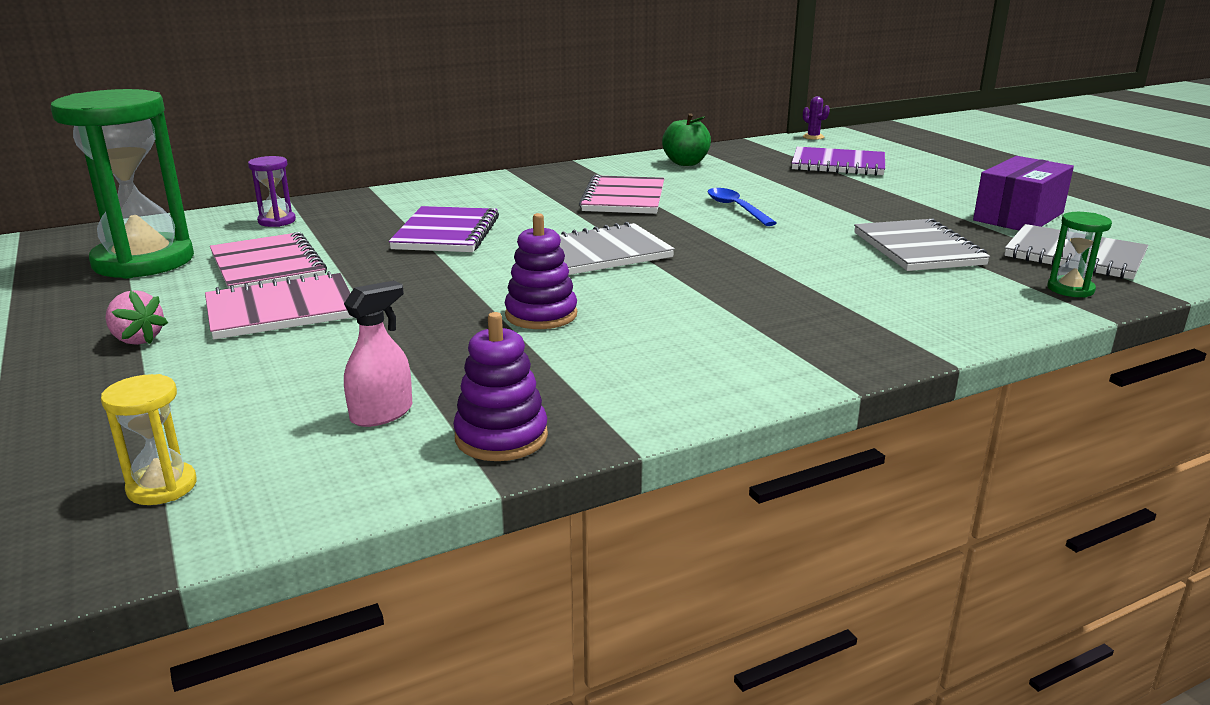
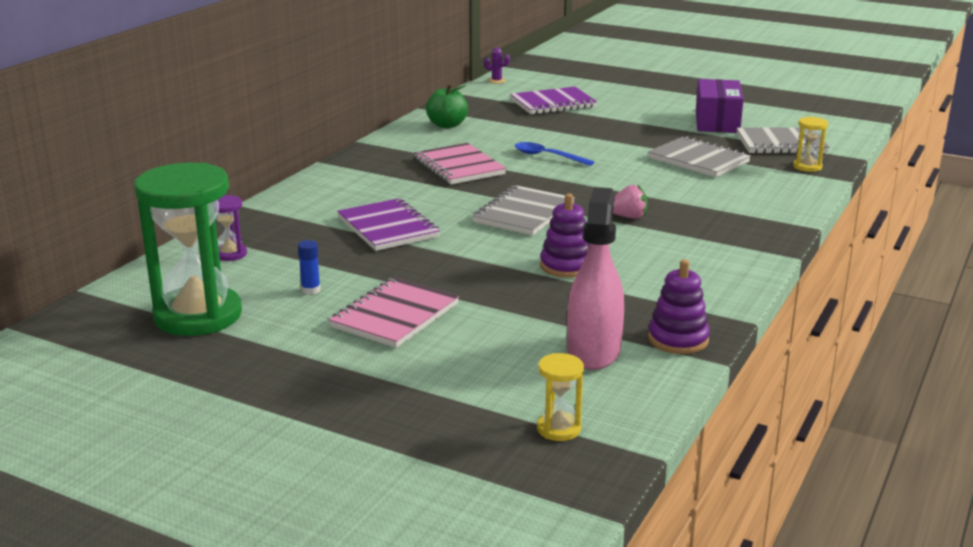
camera: 35 degrees left, 0 degrees up
(137, 339) = (339, 366): pink strawberry -> pink strawberry (628, 217)
(268, 267) = (311, 290): pink notebook -> blue glue stick
(382, 413) = (593, 351): pink spray bottle -> pink spray bottle, size x1.75
(1070, 289) = (807, 167): green hourglass -> yellow hourglass

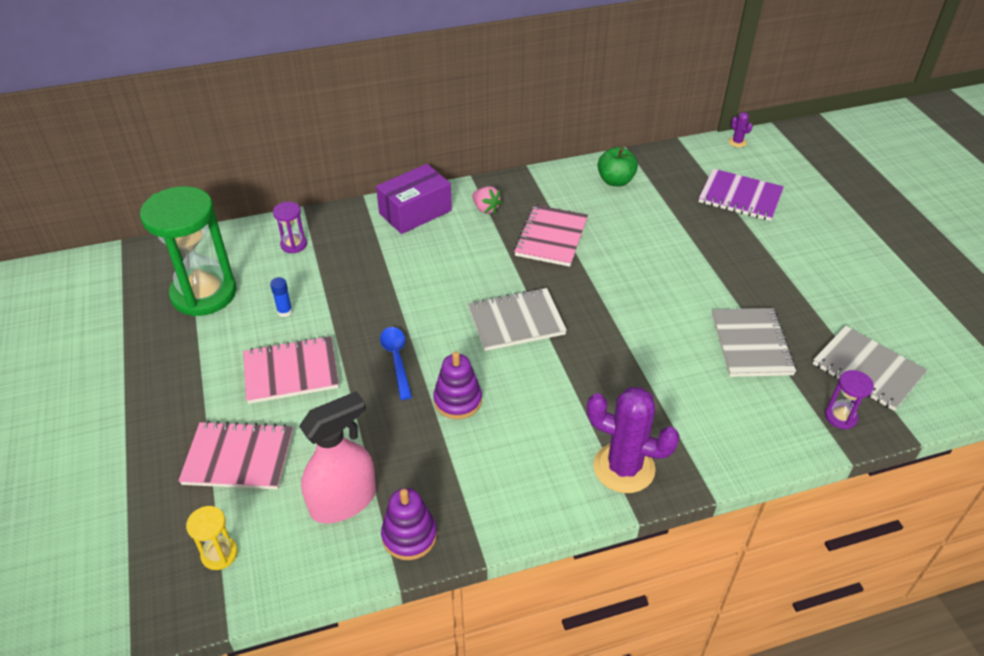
camera: 45 degrees right, 20 degrees up
(388, 228) = (411, 278): purple notebook -> none
(455, 377) = (239, 457): none -> pink notebook
(547, 156) = (633, 264): blue spoon -> blue spoon (396, 359)
(628, 217) = (584, 377): pink strawberry -> pink strawberry (485, 209)
(717, 122) = (852, 303): purple box -> purple box (415, 212)
(740, 241) = (624, 468): none -> purple cactus
(807, 167) = (840, 417): yellow hourglass -> purple hourglass

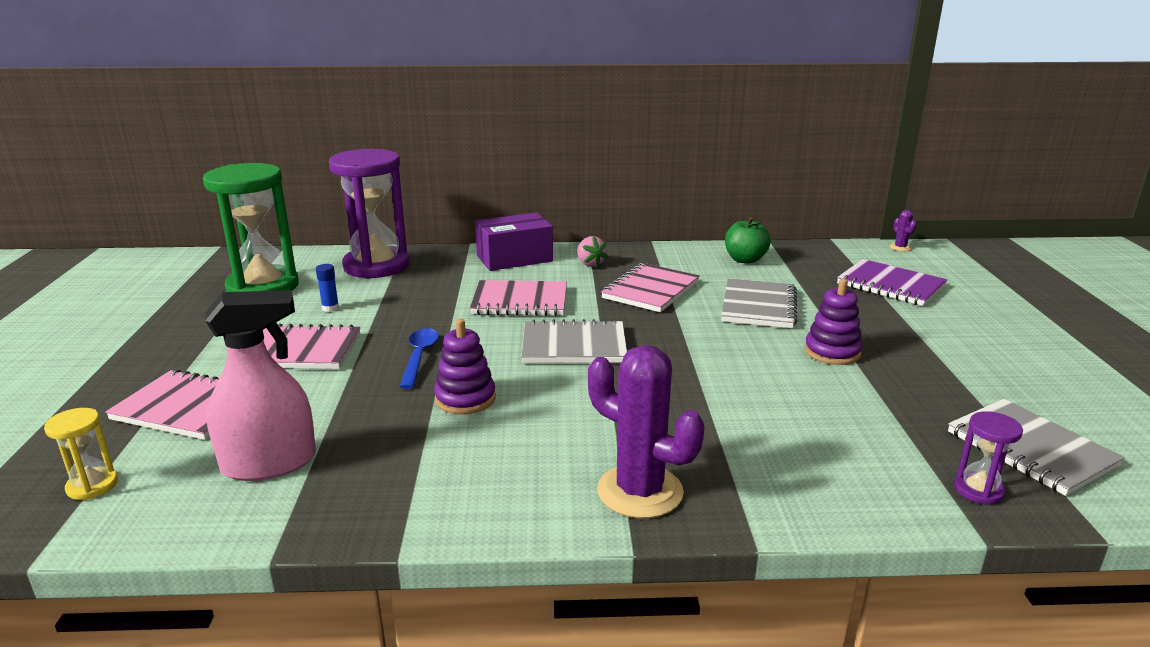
camera: 15 degrees right, 20 degrees down
(293, 245) = (376, 266): purple hourglass -> purple hourglass, size x2.32
(409, 536) = (321, 510): purple stacking toy -> purple stacking toy (832, 352)
(447, 272) = (520, 301): none -> pink notebook
(751, 344) = (865, 403): grey notebook -> grey notebook (758, 306)

